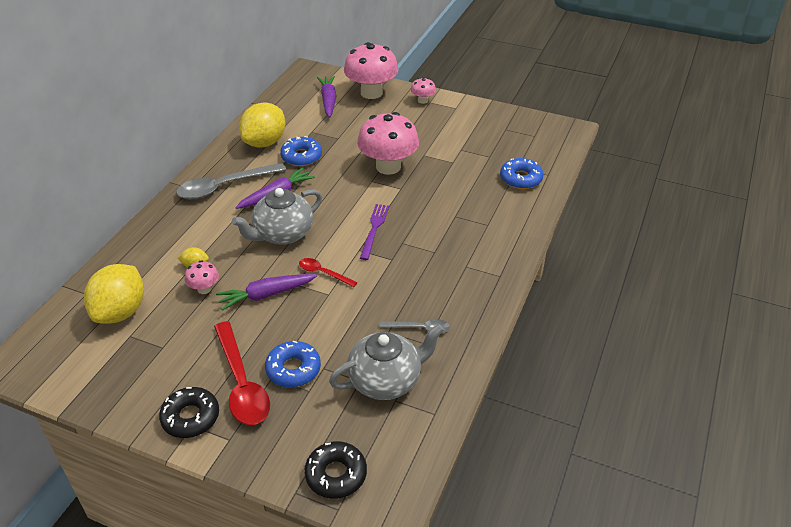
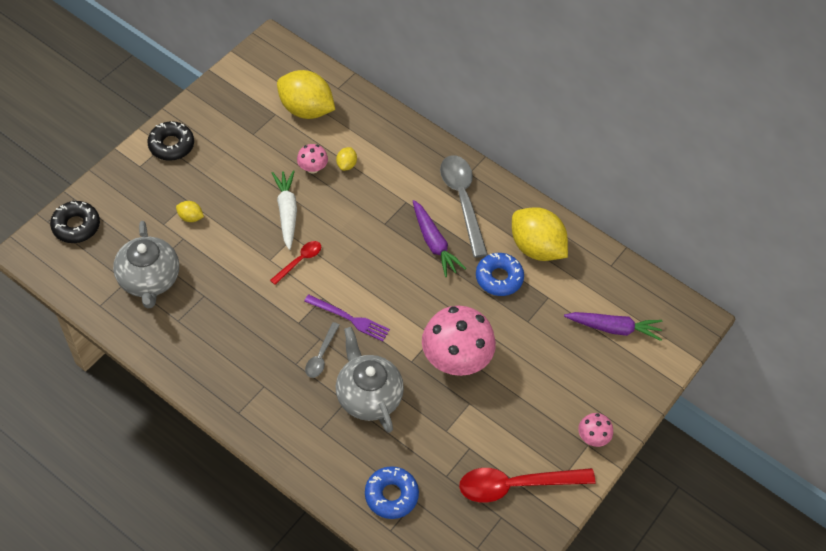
camera: 100 degrees right, 15 degrees up
(241, 383) = (191, 180): red spoon -> red spoon (516, 485)
(266, 295) = (287, 212): purple carrot -> white carrot
(282, 234) = (369, 238): grey teapot -> grey teapot (368, 395)
(293, 369) = (190, 217): blue donut -> yellow lemon
(371, 93) = (624, 381): pink mushroom -> none
(419, 328) = (197, 321): grey spoon -> grey spoon (321, 355)

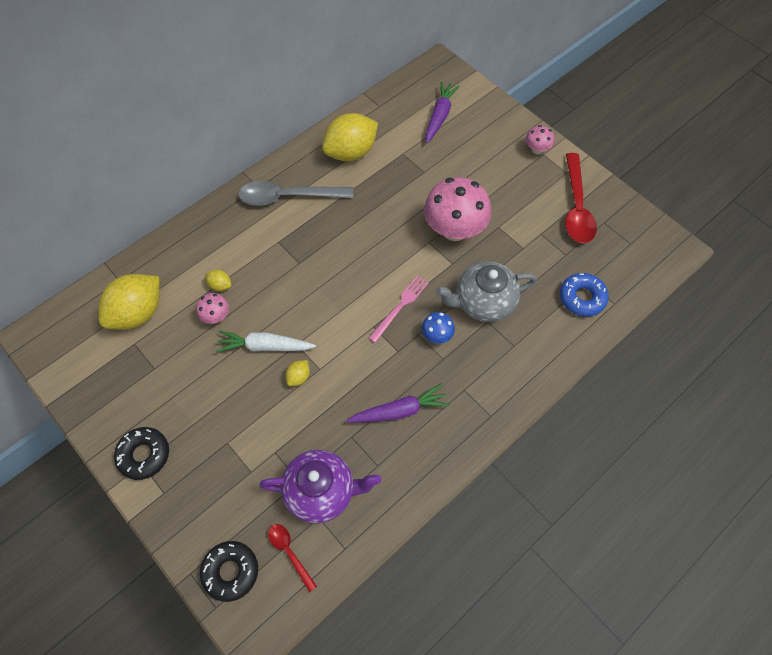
camera: 75 degrees left, 5 degrees up
(149, 280) = (321, 492): grey teapot -> purple teapot
(190, 217) = (249, 442): yellow lemon -> yellow lemon (299, 377)
(299, 261) = (327, 341): red spoon -> red spoon (289, 552)
(321, 355) = (437, 335): grey spoon -> blue mushroom
(349, 318) = (400, 306): purple fork -> pink fork
(434, 243) = (330, 226): purple carrot -> purple carrot (399, 411)
(499, 278) = (377, 184): blue donut -> none

